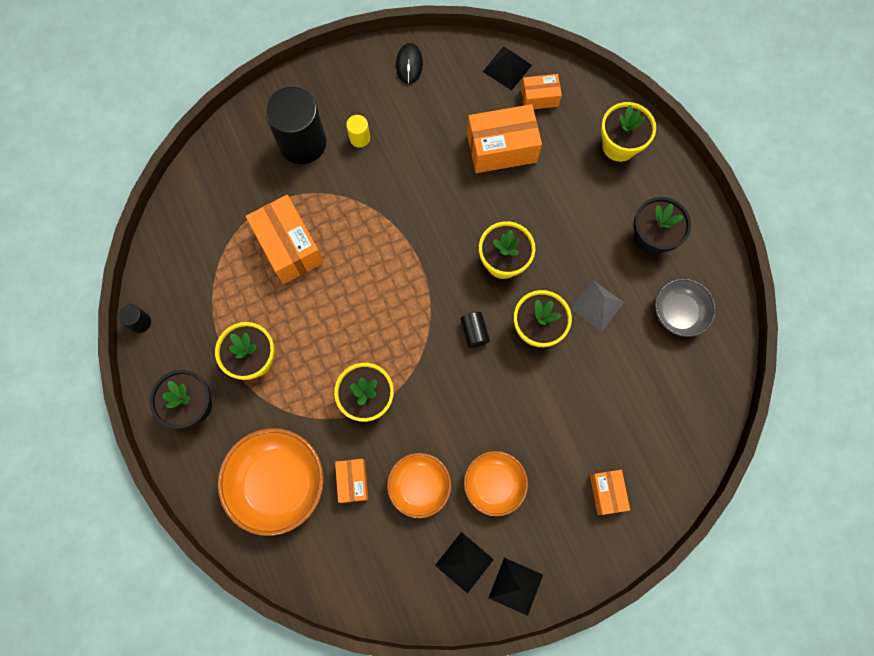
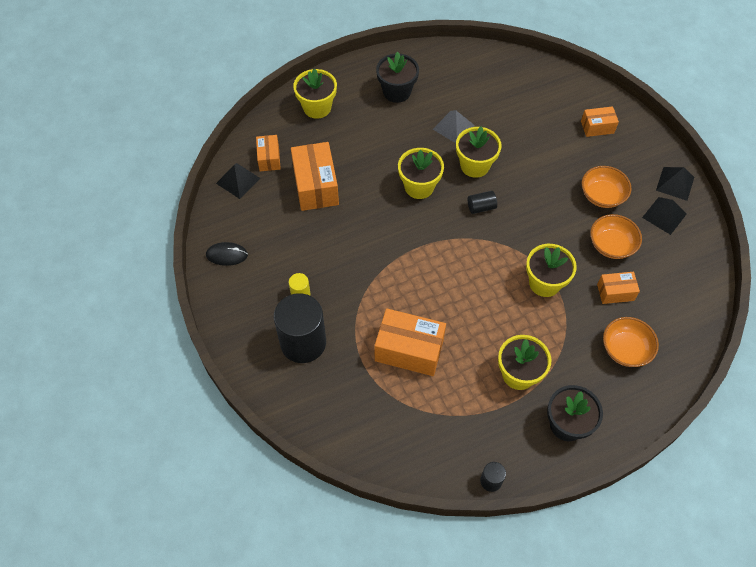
camera: 90 degrees left, 15 degrees down
(278, 482) = (625, 349): orange bowl -> orange bowl, size x0.62
(289, 246) = (409, 350): orange box -> orange box turned 45 degrees clockwise
(678, 313) = (456, 79): grey bowl -> none

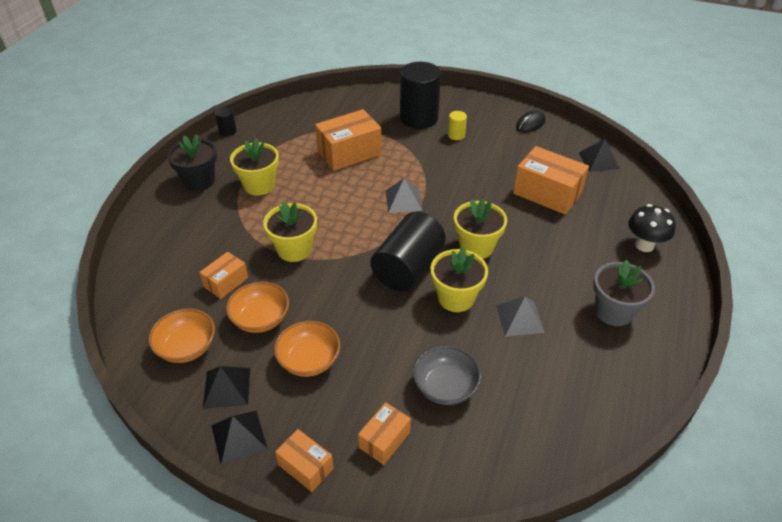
camera: 135 degrees right, 15 degrees down
(269, 158) = (606, 186): orange box -> orange box (306, 466)
(317, 107) = (644, 245): yellow flower pot -> black mushroom
(397, 92) = (613, 311): black flower pot -> grey flower pot
(422, 263) = (403, 200): none -> grey pyramid
(481, 207) = (408, 268): black cylinder -> black cylinder, size x2.29
(538, 126) = (445, 387): none -> grey bowl
(625, 349) = (186, 248): orange bowl -> orange bowl (187, 347)

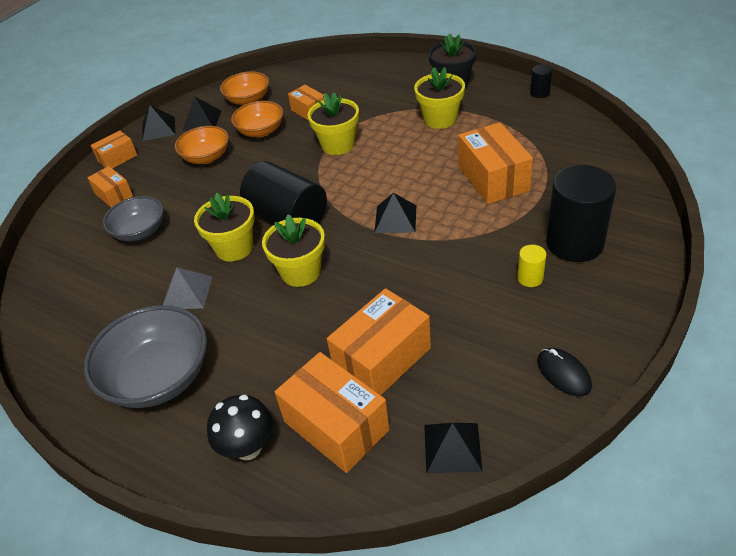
camera: 105 degrees right, 0 degrees up
(403, 200) = (395, 219): grey pyramid -> black pyramid
(607, 207) = (336, 425): none -> orange box
(613, 311) = (159, 377): grey flower pot -> grey bowl

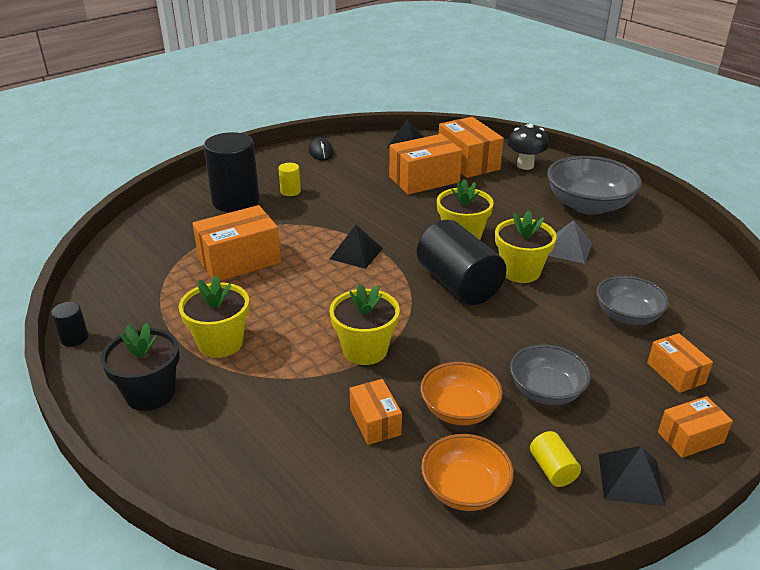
camera: 165 degrees left, 10 degrees down
(202, 120) = (552, 469): black pyramid -> yellow cylinder
(206, 157) = (546, 391): orange bowl -> grey bowl
(493, 178) = (239, 260): orange box -> orange box turned 60 degrees clockwise

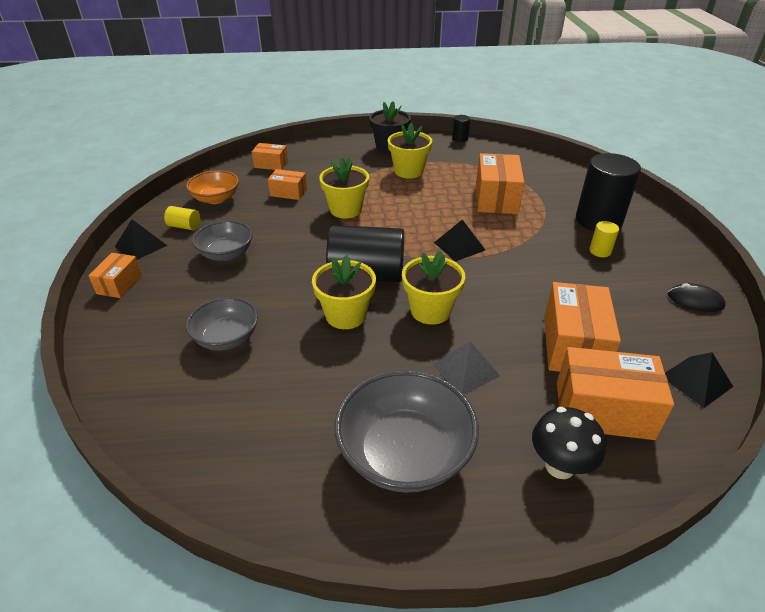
camera: 125 degrees right, 5 degrees up
(459, 410) = (259, 219): orange bowl -> none
(568, 249) = (343, 369): grey pyramid -> grey pyramid (466, 370)
(675, 373) = (155, 317): orange box -> orange box (271, 164)

